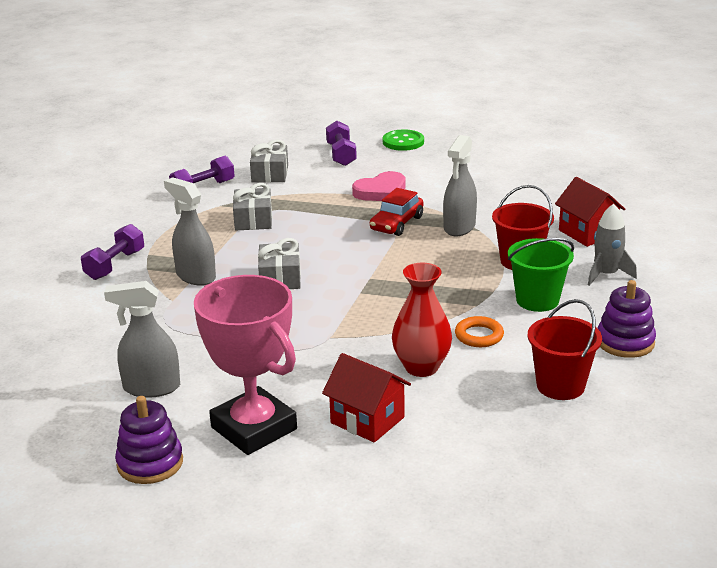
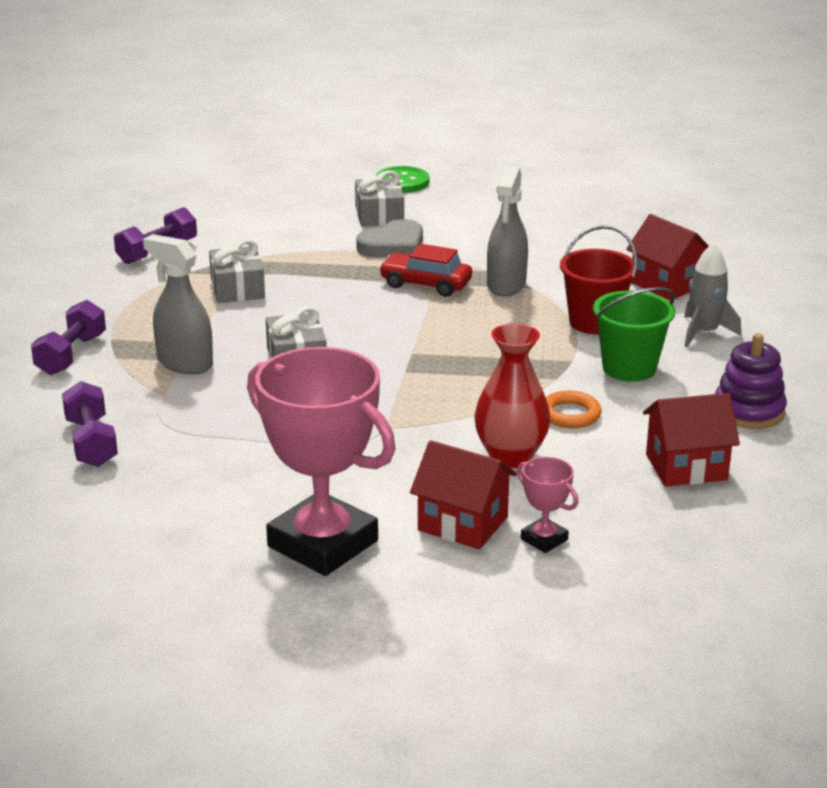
camera: 10 degrees left, 0 degrees up
(150, 463) = (203, 595): purple stacking toy -> none
(151, 388) = (173, 504): grey spray bottle -> none
(270, 174) = (240, 229): grey gift -> grey gift (379, 215)
(341, 155) = (326, 201): purple dumbbell -> purple dumbbell (91, 442)
(381, 191) = (393, 245): pink heart -> grey heart
(397, 223) = (425, 284): red car -> red car turned 90 degrees clockwise
(428, 438) = (544, 539): none -> pink trophy
(560, 386) = (686, 467): red bucket -> red house

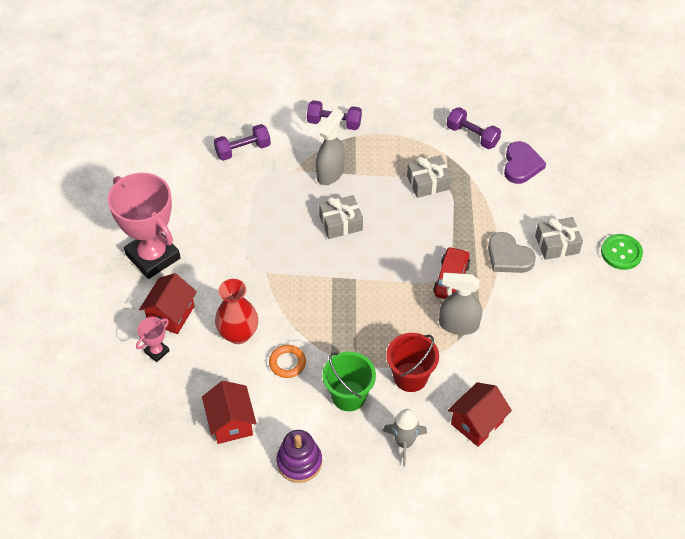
camera: 85 degrees right, 25 degrees up
(230, 225) = (521, 165): none -> purple heart
(322, 544) = (153, 256): pink trophy -> pink trophy turned 75 degrees counterclockwise

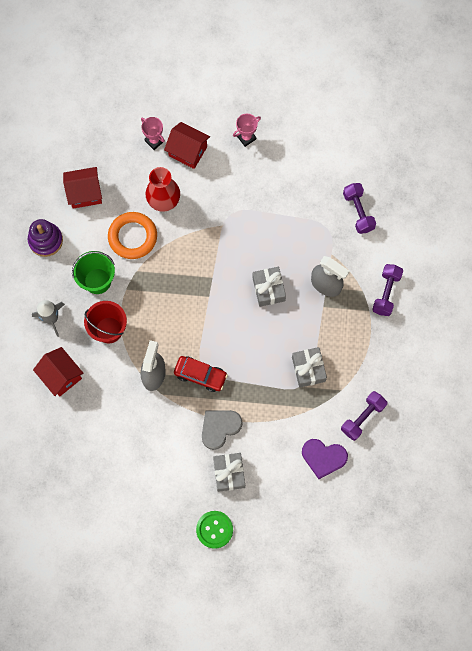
camera: 95 degrees right, 20 degrees up
(153, 256) = (246, 137): pink trophy -> pink trophy, size x0.43
(287, 363) = (132, 237): orange ring -> orange ring, size x1.67

